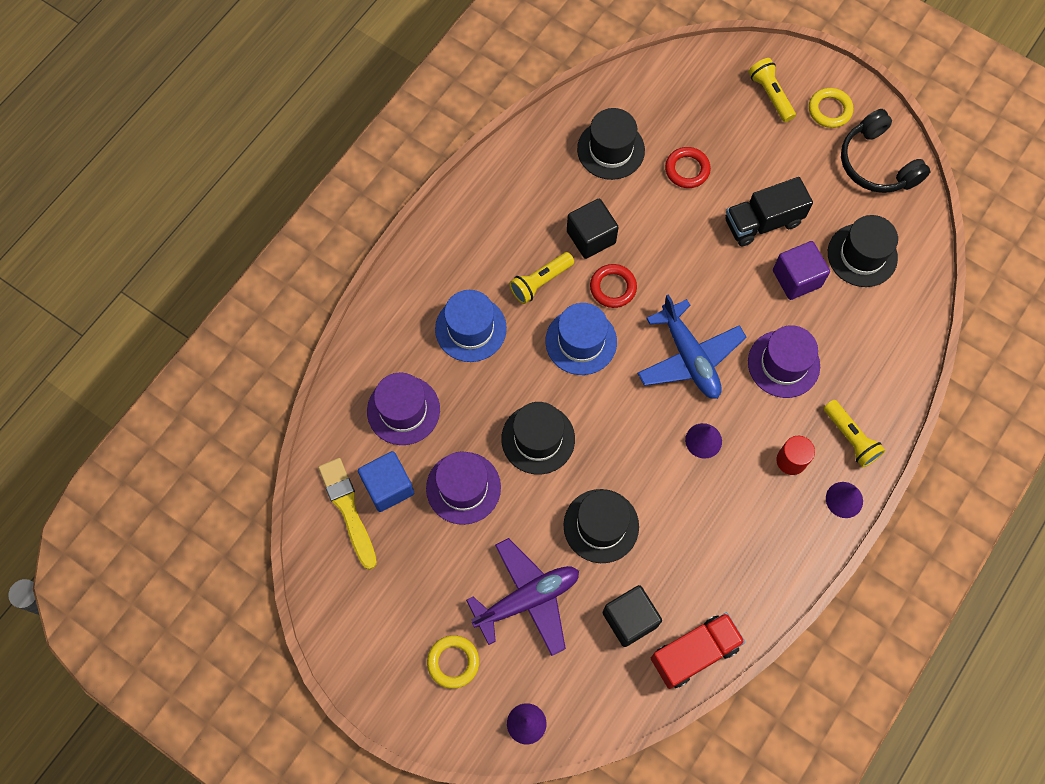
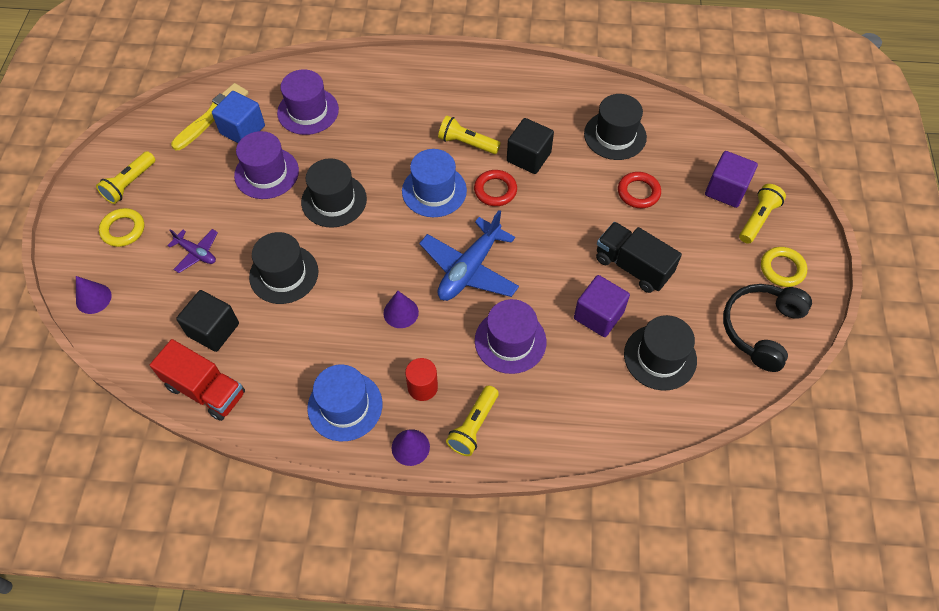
camera: 60 degrees right, 10 degrees down
(393, 633) = (130, 184): none -> yellow flashlight
(470, 328) = (399, 119): blue hat -> blue hat (345, 406)
(527, 599) = (196, 253): purple plane -> purple plane, size x0.53
(726, 99) = (726, 190): none -> purple cube

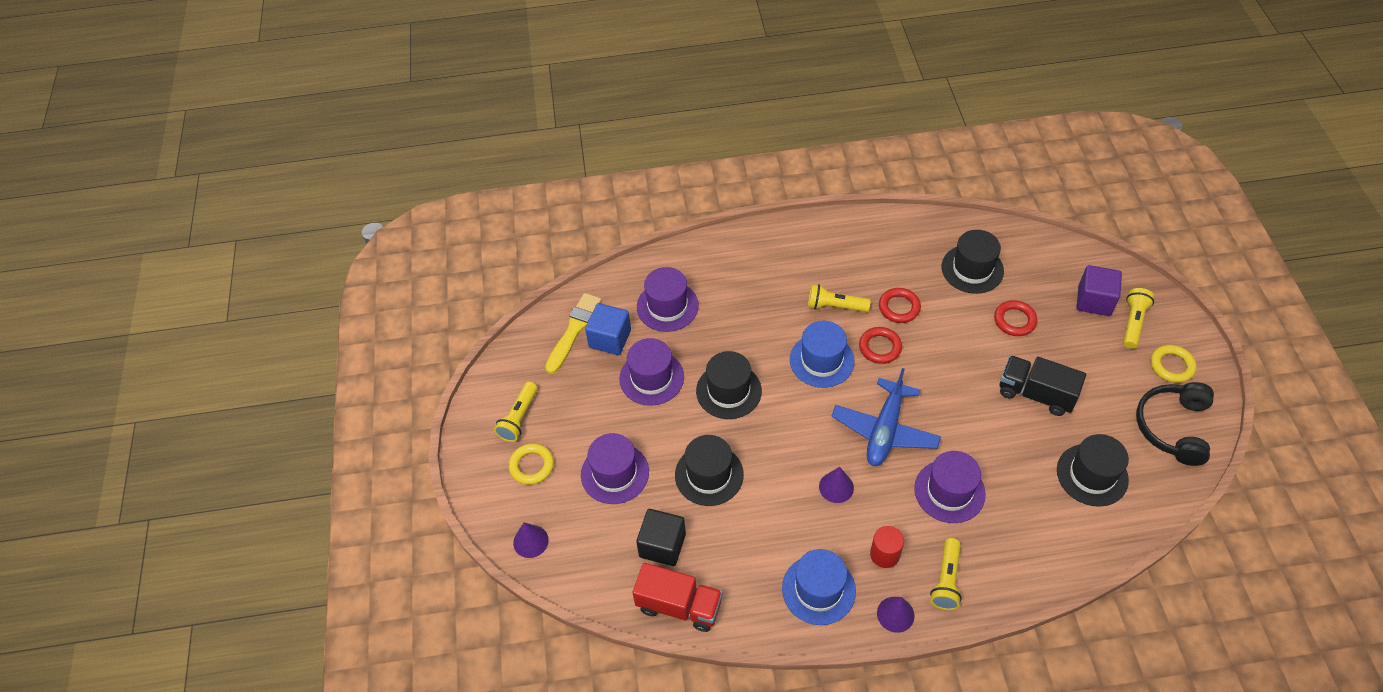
camera: 10 degrees left, 5 degrees down
(196, 253) = (615, 473): purple plane -> purple hat
(528, 157) = (899, 307): black cube -> red ring
(598, 315) = (1021, 448): purple cube -> none

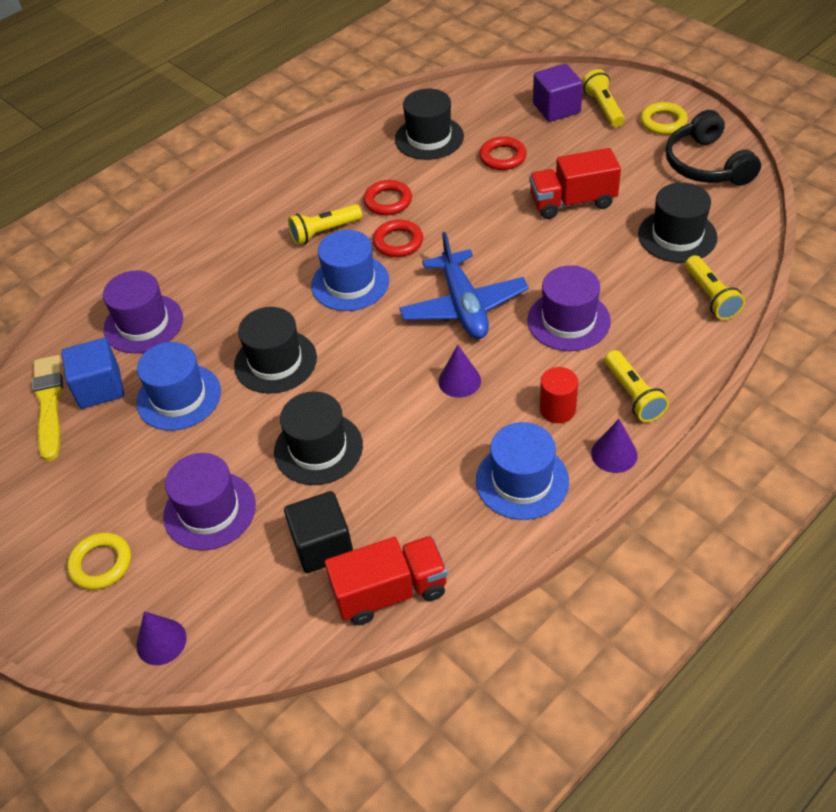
camera: 35 degrees left, 5 degrees down
(519, 418) = (47, 525): yellow flashlight -> yellow flashlight (711, 296)
(651, 378) = (179, 397): purple hat -> blue hat
(1035, 394) = (572, 202): black truck -> red truck

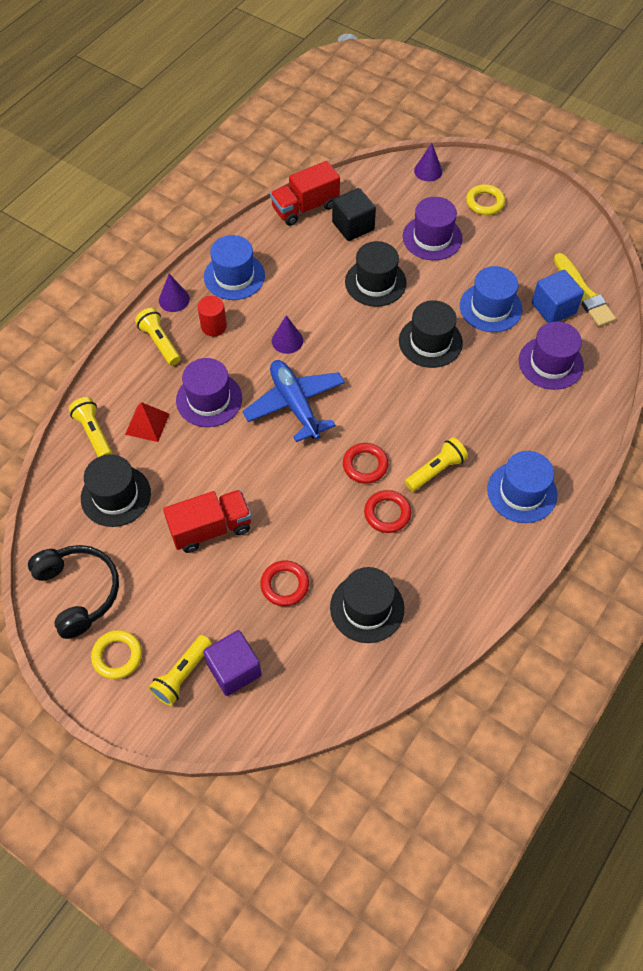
camera: 165 degrees right, 10 degrees up
(350, 283) = (395, 418): blue hat -> blue hat (522, 492)
(603, 108) = (182, 675): yellow flashlight -> yellow flashlight turned 60 degrees clockwise
(645, 301) = (147, 424): none -> red pyramid

